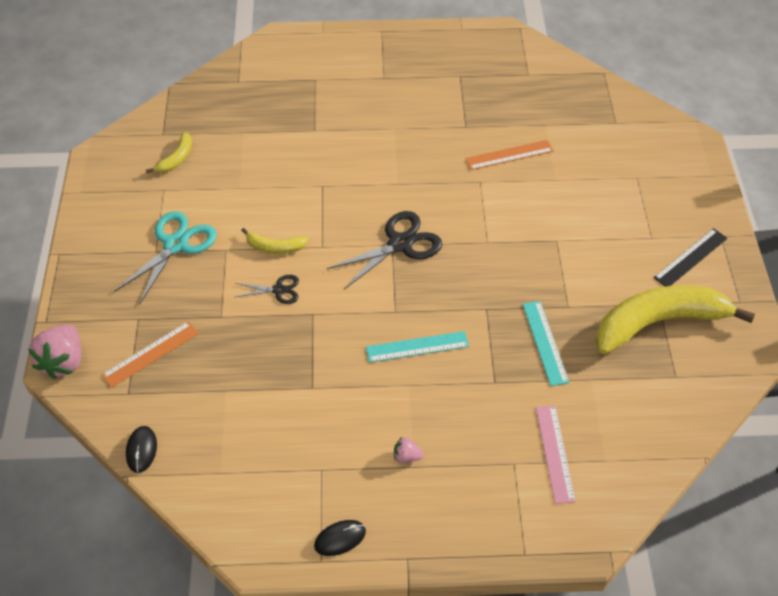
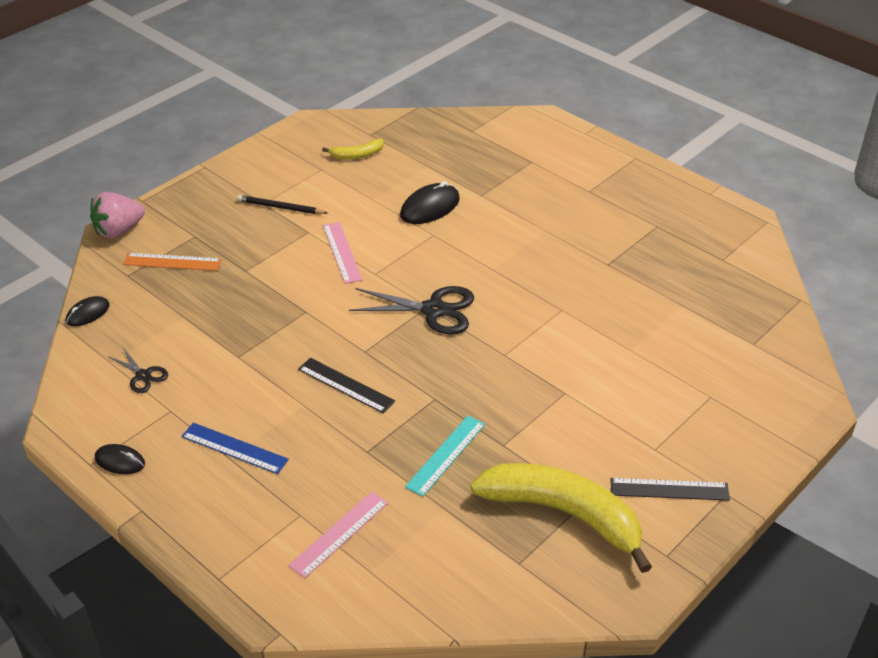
camera: 45 degrees right, 10 degrees down
(175, 245) = (280, 207): turquoise scissors -> black pencil
(275, 247) = (342, 252): yellow banana -> pink ruler
(279, 290) = (305, 280): black scissors -> black scissors (143, 375)
(291, 165) = (430, 207): none -> black mouse
(406, 456) = (234, 448): pink strawberry -> blue ruler
(417, 347) = (345, 385): turquoise ruler -> black ruler
(509, 155) = (615, 307): orange ruler -> none

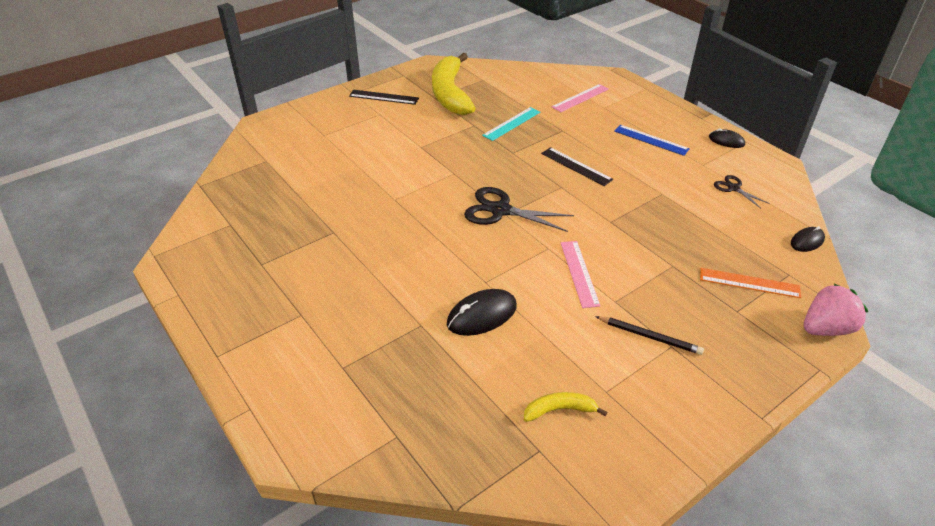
camera: 170 degrees left, 0 degrees up
(563, 513) = (450, 94): yellow banana -> yellow banana turned 45 degrees clockwise

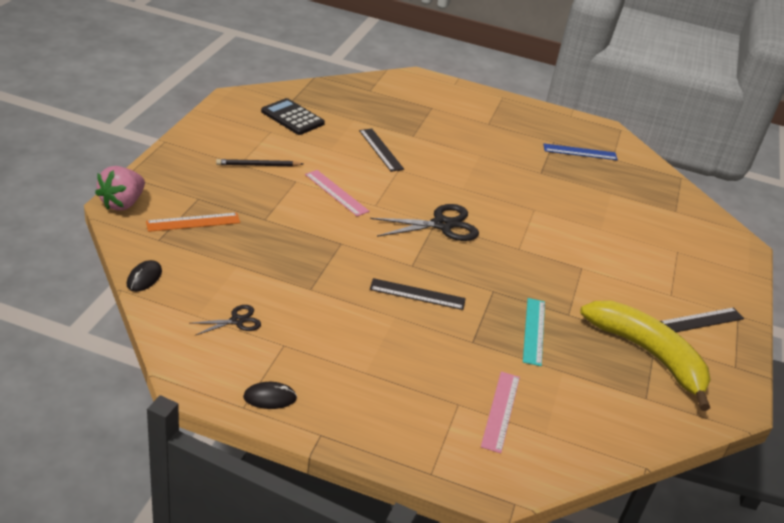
camera: 140 degrees right, 5 degrees down
(482, 315) = (381, 149): black mouse -> black ruler
(559, 410) = (292, 117): yellow banana -> black calculator
(651, 140) = (364, 363): blue ruler -> blue ruler (580, 152)
(733, 188) = (237, 321): black scissors -> black scissors turned 45 degrees counterclockwise

